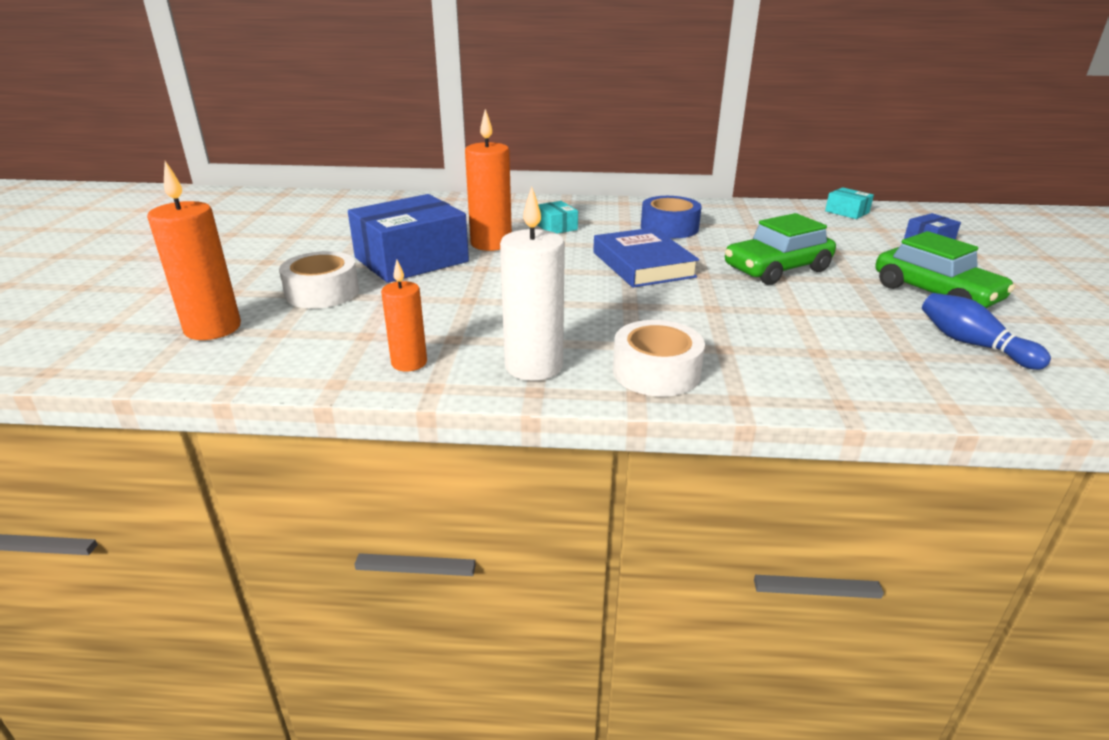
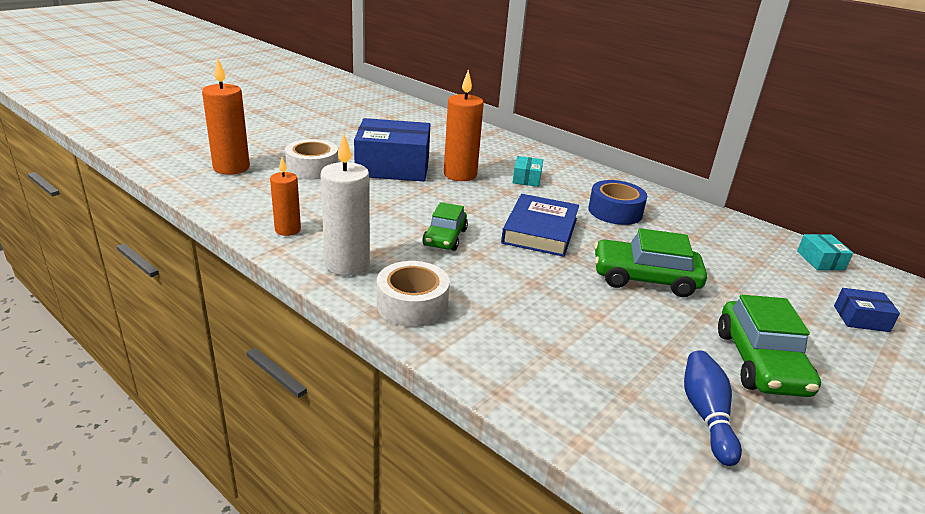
camera: 35 degrees right, 0 degrees up
(578, 303) = (445, 238): none -> green car

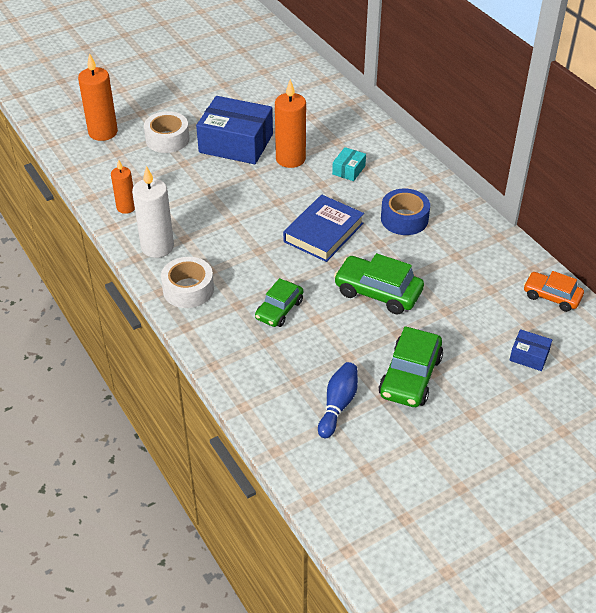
camera: 20 degrees right, 15 degrees up
(445, 238) = (241, 230): green car -> green car (279, 310)
(820, 260) = (551, 296): turquoise box -> orange car

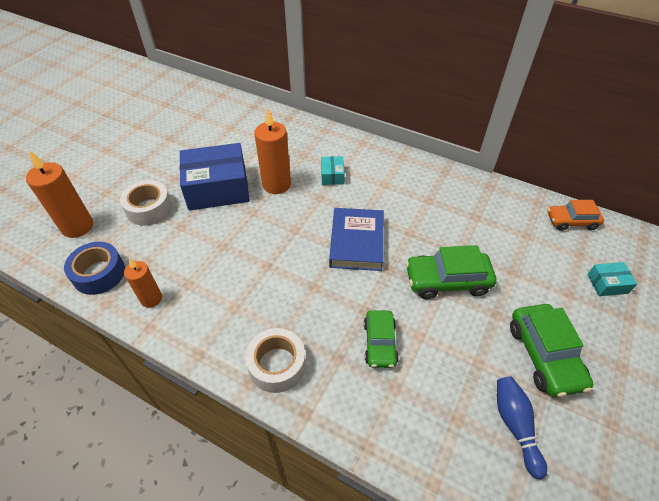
camera: 30 degrees left, 5 degrees up
(157, 247) = (213, 330): white candle -> none
(404, 219) = (410, 201): blue tape -> blue tape (99, 273)
(529, 356) = (607, 284): blue box -> turquoise box

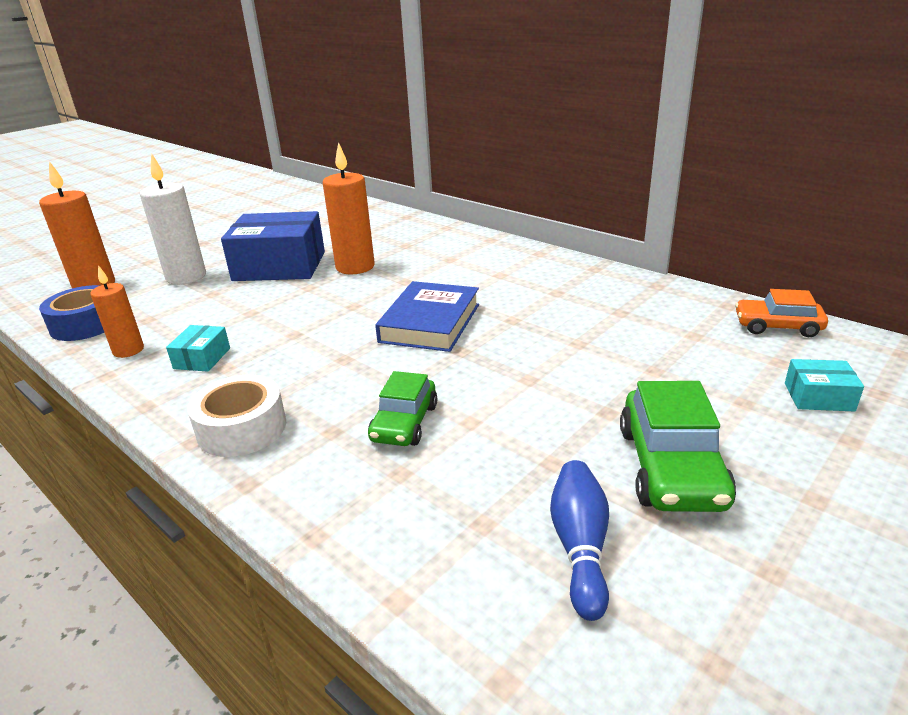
camera: 15 degrees right, 20 degrees down
(149, 209) = (186, 277): white tape -> white candle
(332, 176) = (433, 264): turquoise box -> turquoise box (202, 358)
(447, 281) = (544, 370): green car -> none

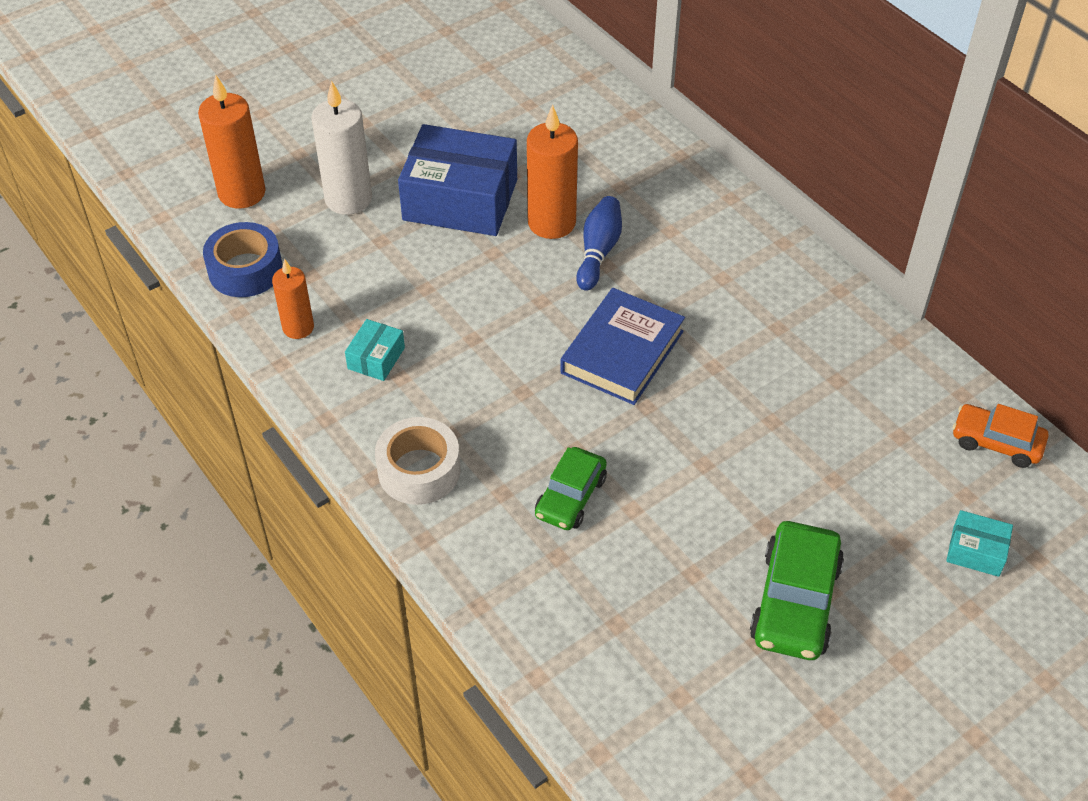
camera: 10 degrees right, 20 degrees up
(580, 547) = (688, 662): blue bowling pin -> blue bowling pin (598, 251)

